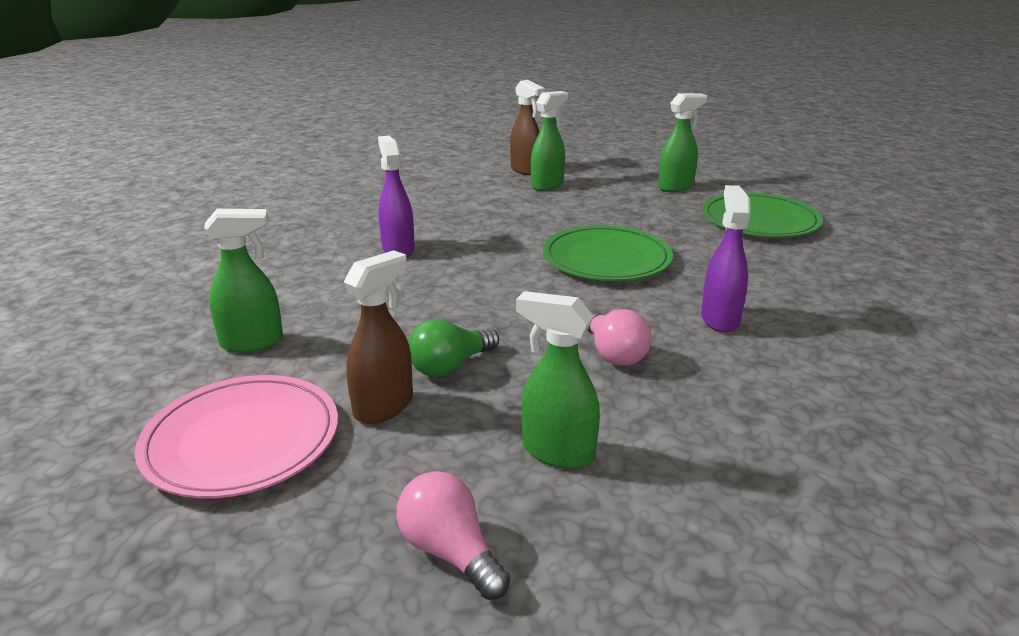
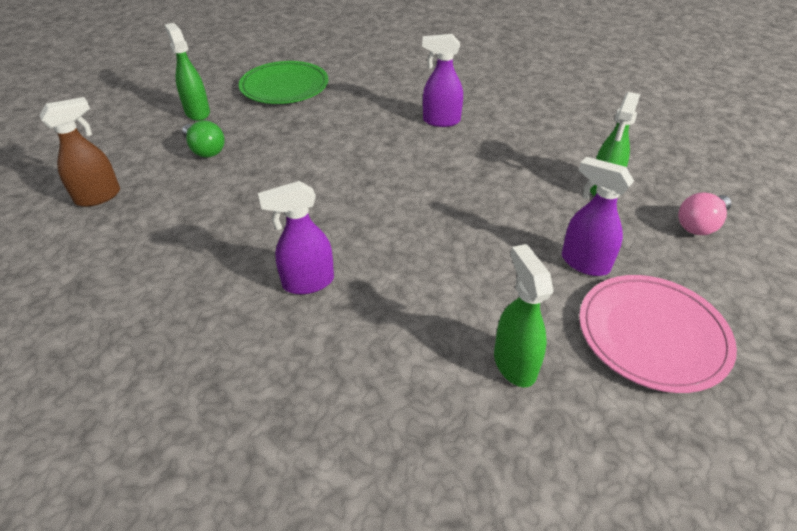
camera: 90 degrees left, 15 degrees up
(384, 406) = (584, 263): brown spray bottle -> purple spray bottle
(450, 366) = (524, 234): green light bulb -> green light bulb (205, 150)
(547, 185) = (157, 182): green spray bottle -> none
(606, 259) = (345, 157): green plate -> none
(613, 353) = (491, 163): pink light bulb -> none

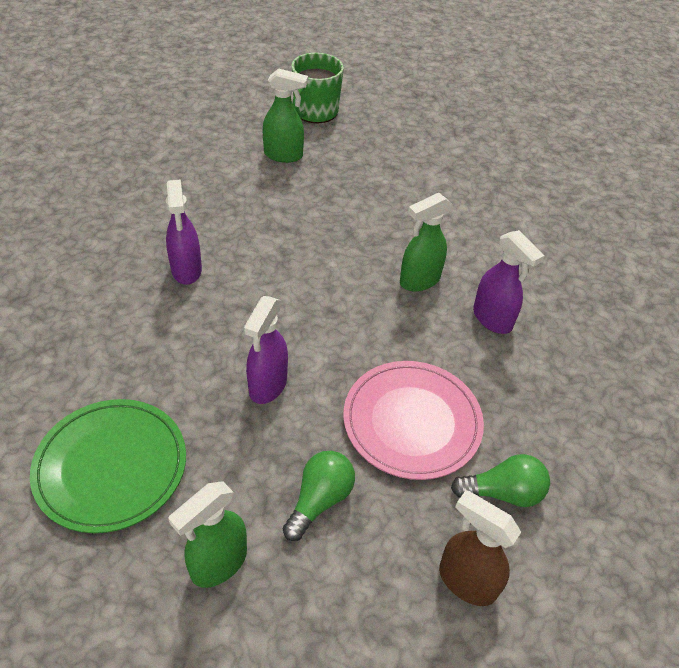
camera: 110 degrees left, 5 degrees up
(138, 232) = (503, 492): none -> green light bulb
(514, 364) = (501, 196): green spray bottle -> green spray bottle (419, 281)
(584, 263) = (386, 166): purple spray bottle -> purple spray bottle (267, 385)
(652, 335) = (441, 140): pink plate -> pink plate (412, 422)
(700, 225) = (315, 112): pink light bulb -> green mug

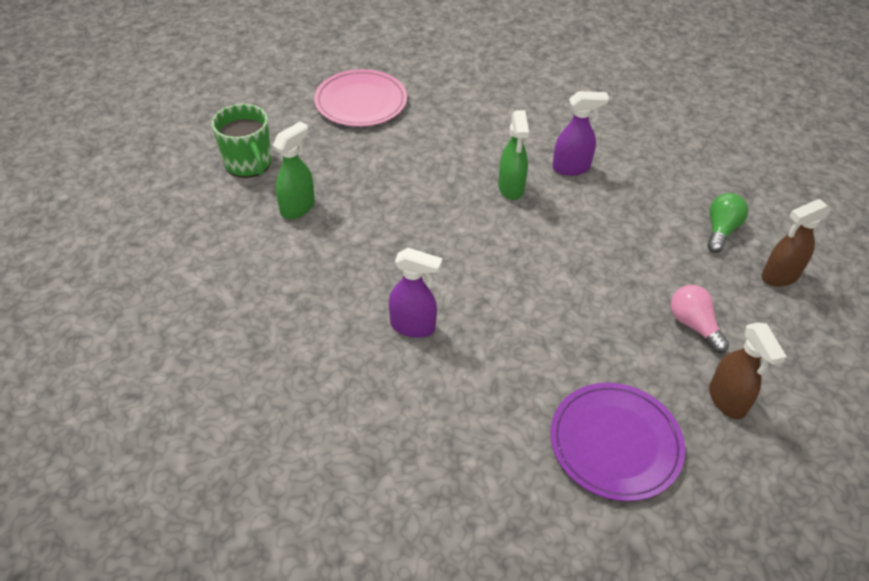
camera: 60 degrees left, 0 degrees up
(111, 467) = (615, 443): green plate -> purple plate
(218, 563) = (727, 400): green spray bottle -> brown spray bottle
(267, 385) = (575, 317): purple spray bottle -> none
(319, 500) = (693, 325): green light bulb -> pink light bulb
(412, 422) = (645, 249): pink plate -> pink plate (361, 102)

